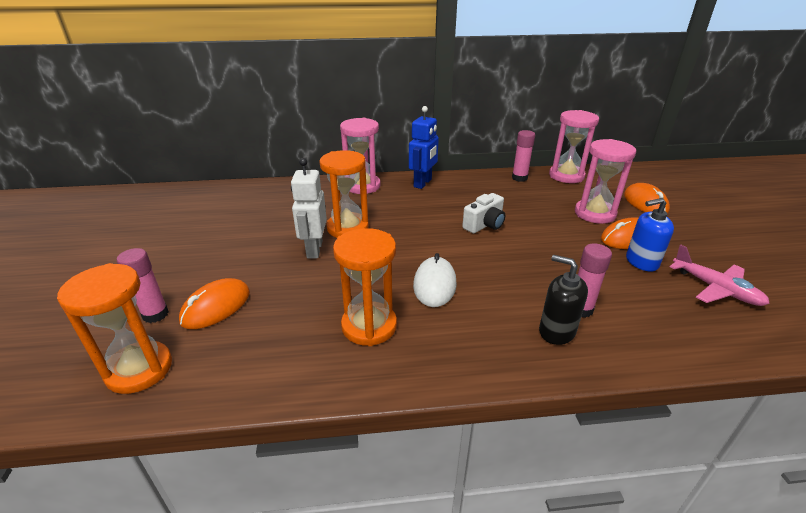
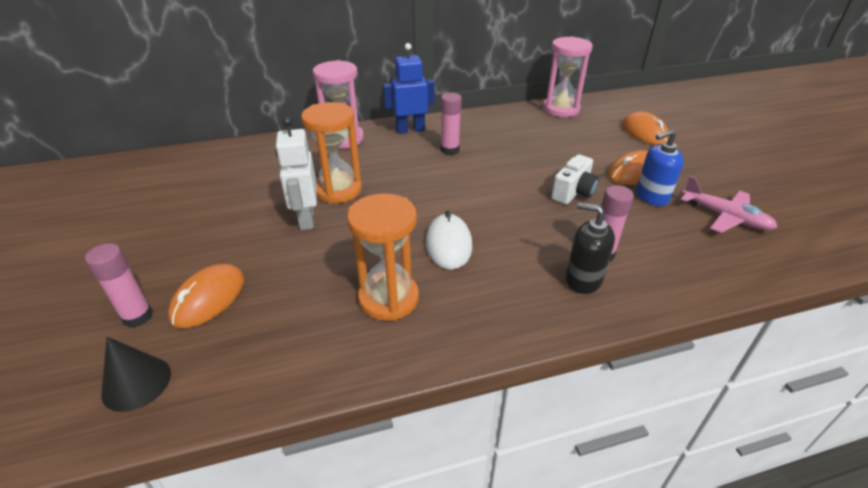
camera: 10 degrees left, 5 degrees up
(139, 369) = (136, 383): orange hourglass -> black cone
(423, 183) = (410, 130): blue robot -> blue robot turned 120 degrees counterclockwise
(484, 225) = (487, 172): white camera -> white camera (573, 192)
(519, 178) = (513, 115): pink glue stick -> pink glue stick (450, 150)
(594, 214) = (597, 149): pink hourglass -> none

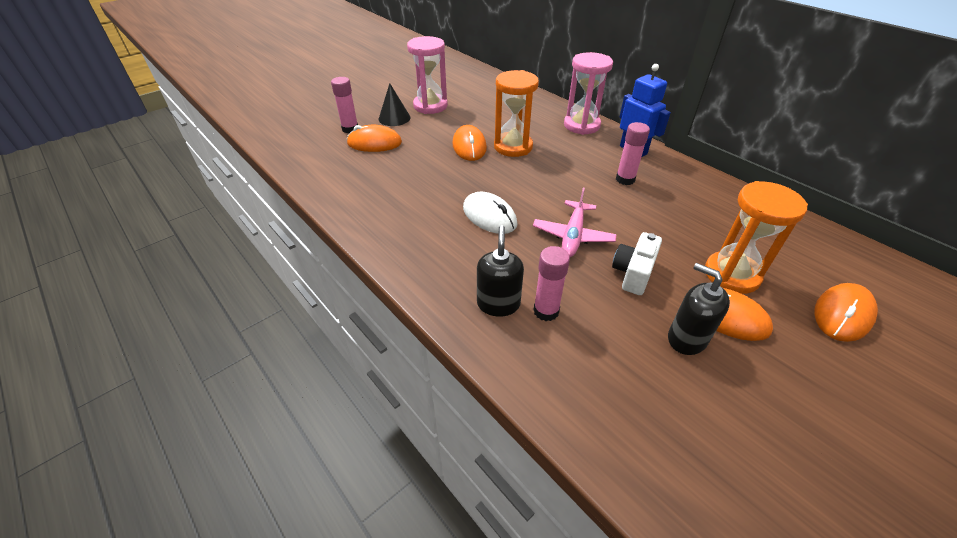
camera: 65 degrees right, 5 degrees up
(136, 383) = (307, 148): black cone -> black cone (394, 118)
(306, 219) = (469, 146): white robot -> orange mouse
(388, 299) = (412, 206): orange hourglass -> orange hourglass (731, 275)
(448, 244) = (489, 216): white mouse -> white mouse turned 75 degrees clockwise
(561, 109) = (804, 230): pink hourglass -> pink hourglass (430, 106)
(573, 192) = (633, 273): white camera -> white camera turned 105 degrees clockwise
(651, 197) = (686, 338): blue soap dispenser -> black soap dispenser
(725, 217) = (709, 418): pink plane -> pink plane (573, 236)

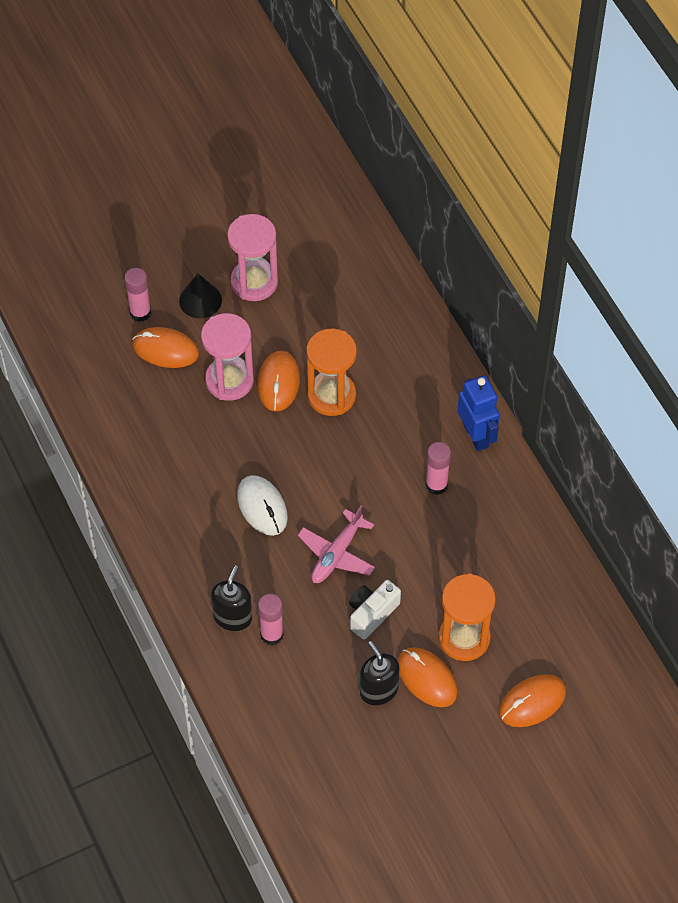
camera: 15 degrees right, 15 degrees up
(581, 125) = (437, 371): pink hourglass -> pink hourglass (229, 380)

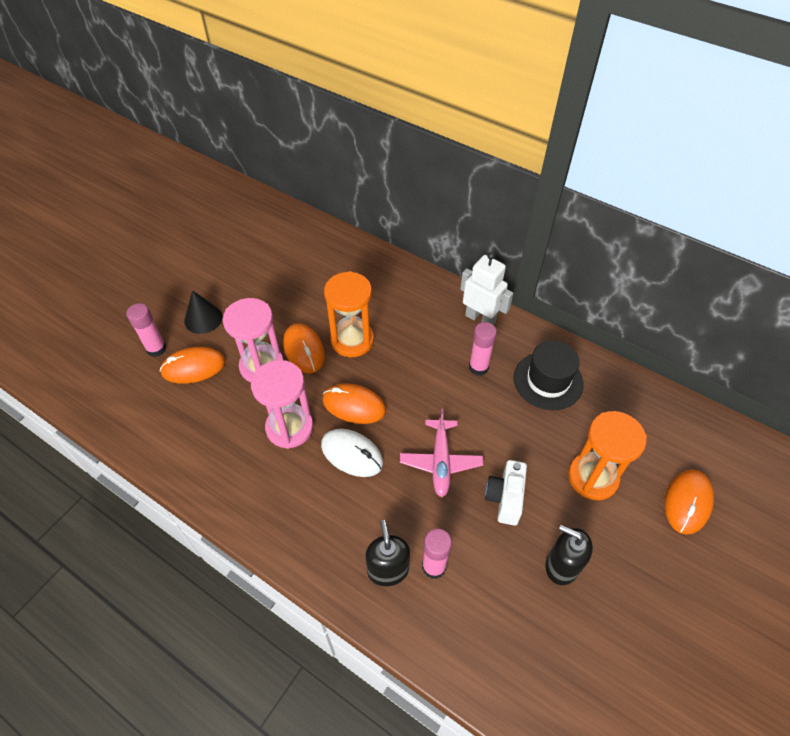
camera: 30 degrees left, 5 degrees down
(254, 282) = (240, 288): pink hourglass -> pink hourglass (289, 427)
(427, 678) = (592, 530): orange mouse -> orange mouse (354, 405)
(476, 435) = (480, 319): blue robot -> white robot
(494, 532) = (548, 381): none -> black hat

